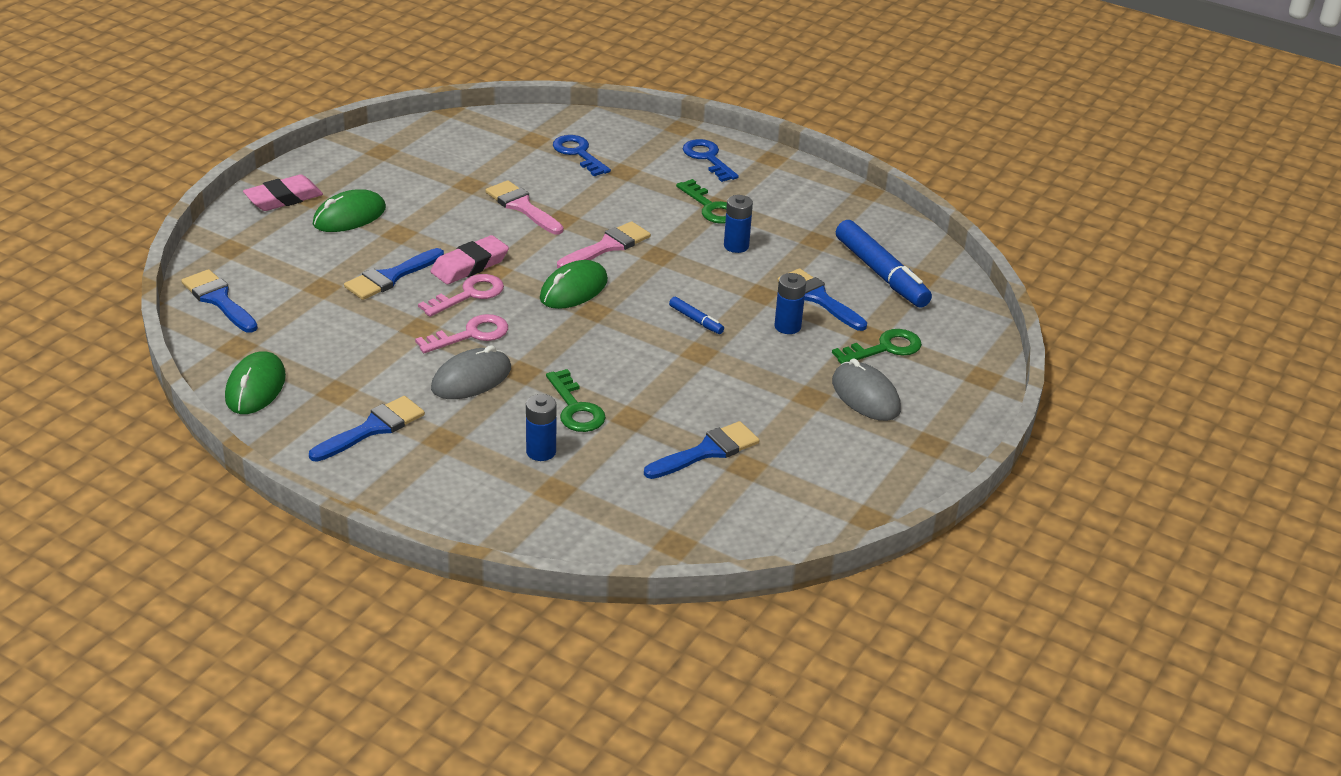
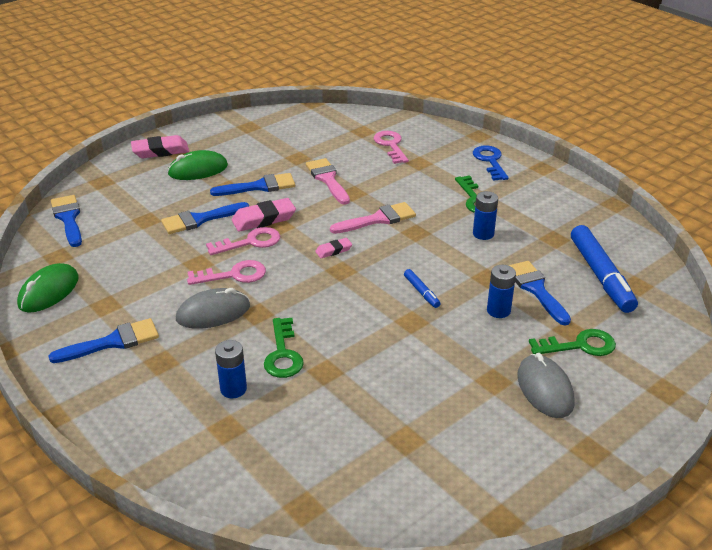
camera: 20 degrees right, 0 degrees up
(573, 289) = (333, 250): green mouse -> pink eraser
(578, 154) = (391, 145): blue key -> pink key
(707, 451) = (376, 417): blue brush -> blue brush (259, 186)

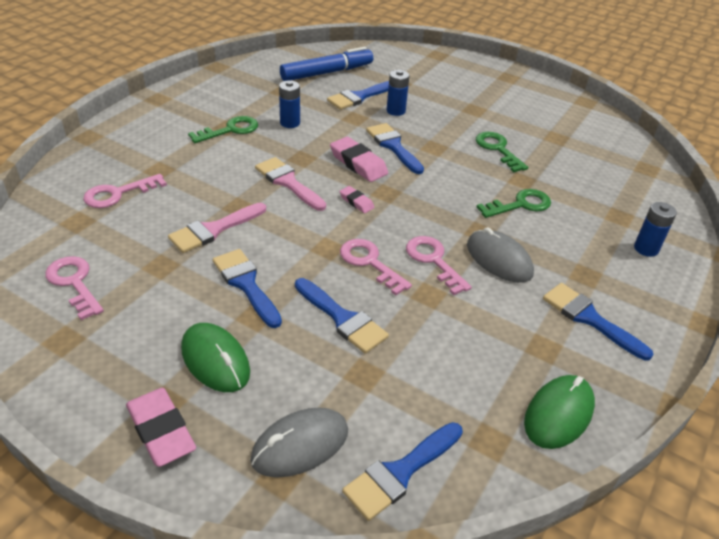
camera: 110 degrees left, 5 degrees up
(49, 291) = (558, 414): green mouse -> green mouse turned 60 degrees counterclockwise
(233, 389) = (579, 222): blue battery -> blue battery (646, 249)
(264, 219) = (319, 263): pink eraser -> pink eraser (358, 163)
(297, 129) = (74, 283): none -> pink key
(421, 292) = (393, 146): blue marker -> blue brush
(490, 161) = (149, 126): blue key -> none
(544, 389) = (468, 91): grey mouse -> grey mouse (300, 445)
(579, 345) = (415, 80): green key -> green key (498, 149)

